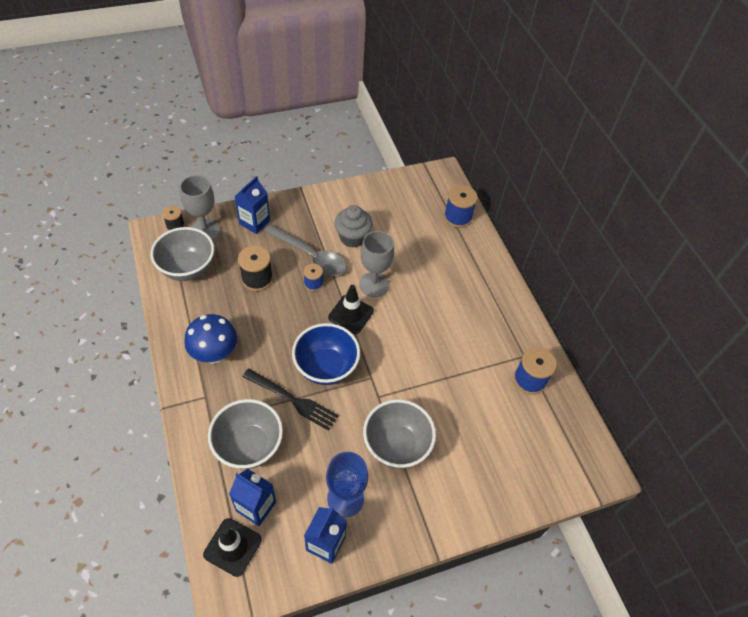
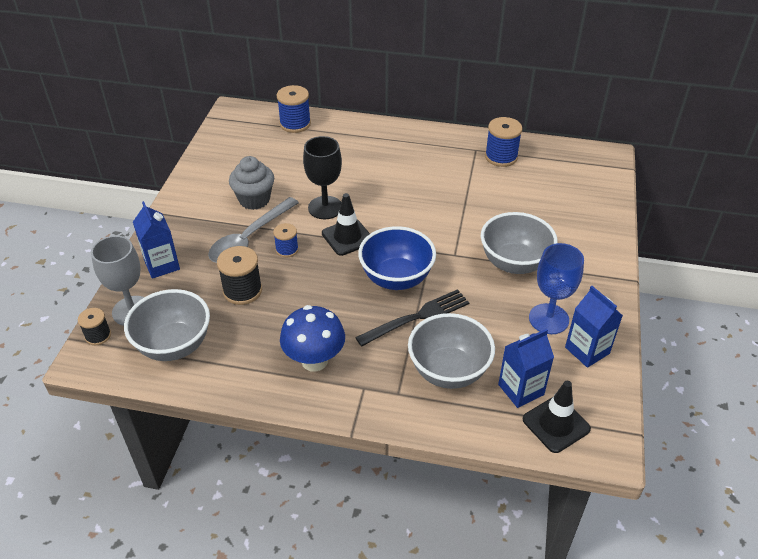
camera: 55 degrees left, 10 degrees down
(310, 256) = (249, 238): grey spoon -> grey spoon turned 150 degrees clockwise
(374, 284) = (325, 207): grey goblet -> black goblet

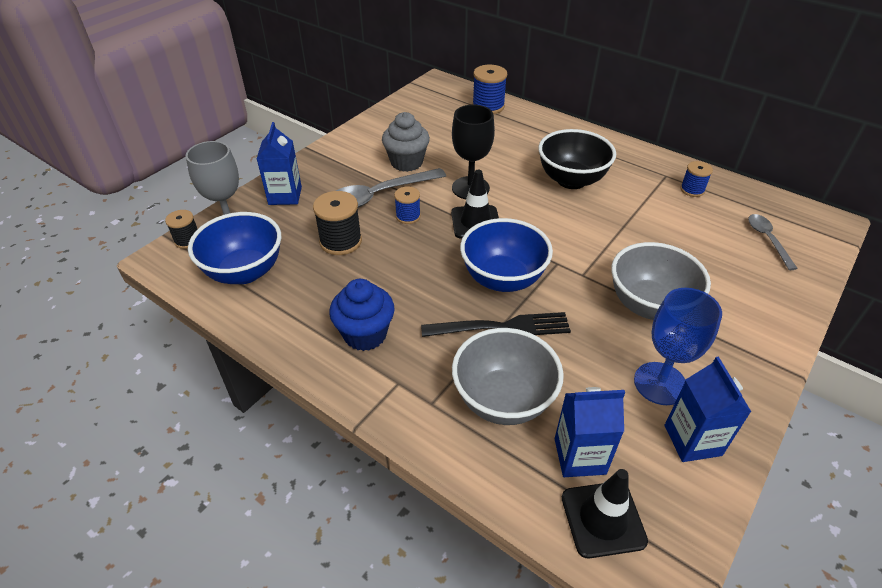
camera: 25 degrees right, 0 degrees up
(174, 345) = (244, 272): grey bowl -> blue bowl
(314, 361) = (365, 334): blue mushroom -> blue cupcake
(404, 175) = (571, 180): none -> black bowl
(501, 157) = (692, 190): blue spool -> blue spool, size x0.62
(572, 183) = (767, 240): none -> grey spoon

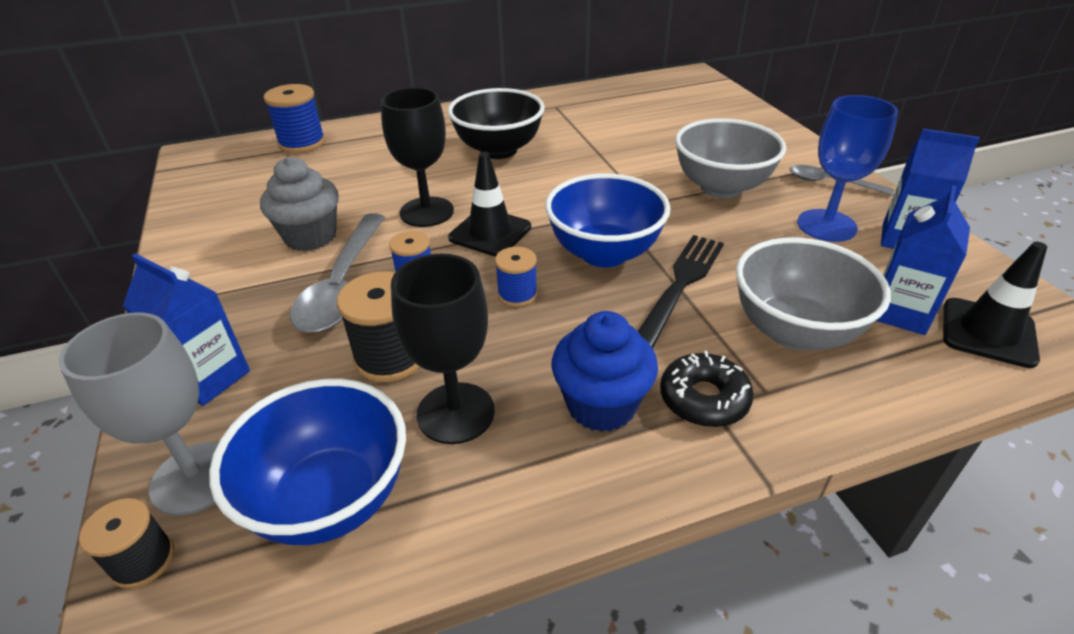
camera: 55 degrees left, 5 degrees down
(320, 283) = (455, 413): none -> black goblet
(402, 376) = (704, 399): none -> black donut
(692, 190) = (590, 104): blue spool -> blue spool (517, 294)
(767, 240) = (689, 104): grey spoon -> grey spoon (831, 183)

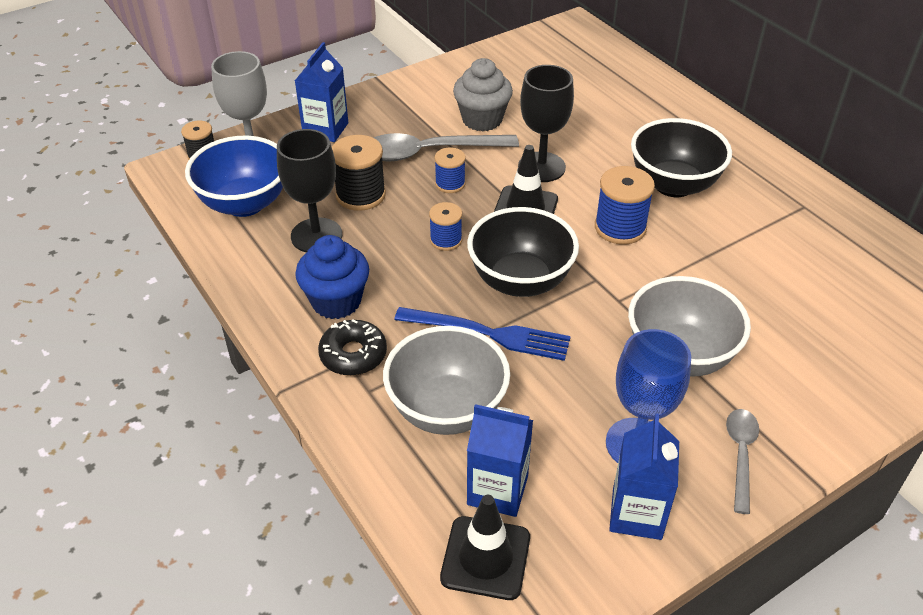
camera: 75 degrees right, 5 degrees up
(302, 143) = (621, 69): blue spool -> blue spool (620, 228)
(604, 253) = (520, 281): blue bowl -> black bowl
(680, 285) = (489, 333): black fork -> blue fork

